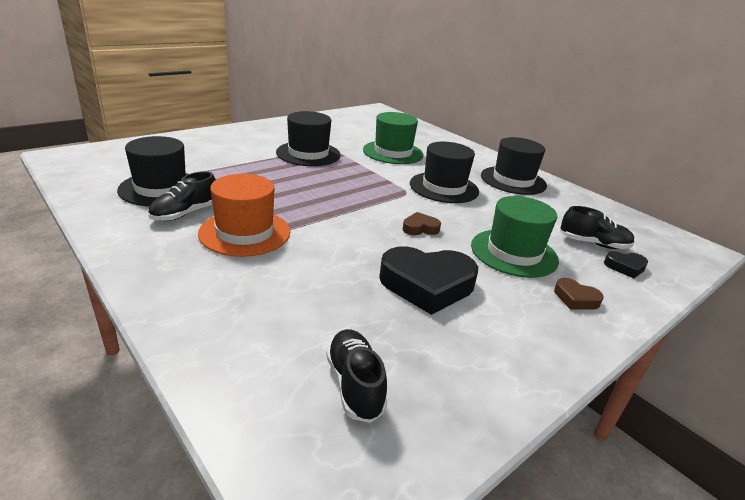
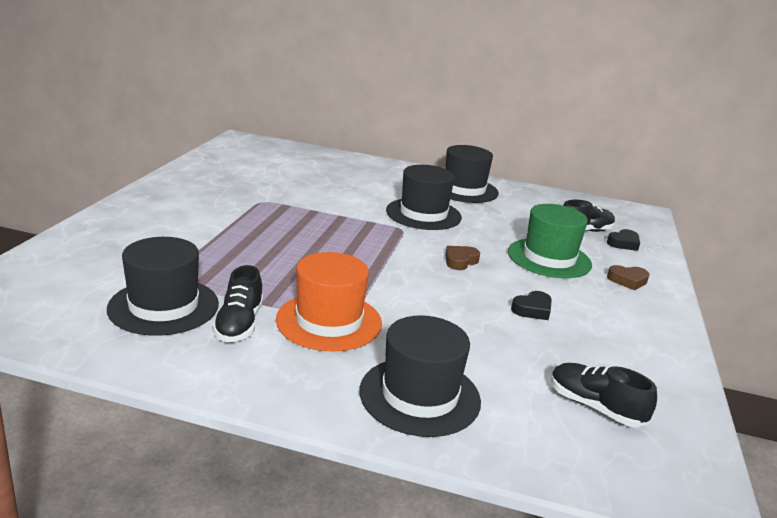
camera: 35 degrees left, 5 degrees down
(308, 154) = (253, 214): black hat -> black hat (420, 395)
(393, 152) = (330, 189): green hat -> none
(427, 285) = (532, 310): black heart -> black heart, size x0.47

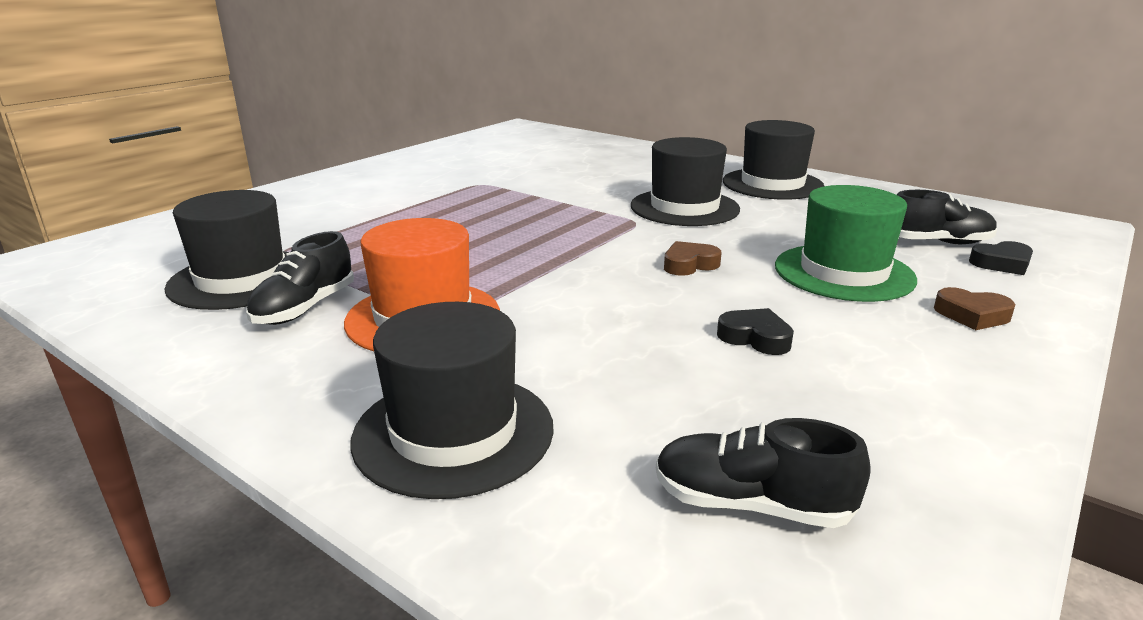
camera: 25 degrees right, 0 degrees up
(532, 310) = (755, 338): black heart -> black heart turned 135 degrees counterclockwise
(595, 407) = (751, 505): black shoe -> black shoe turned 45 degrees counterclockwise

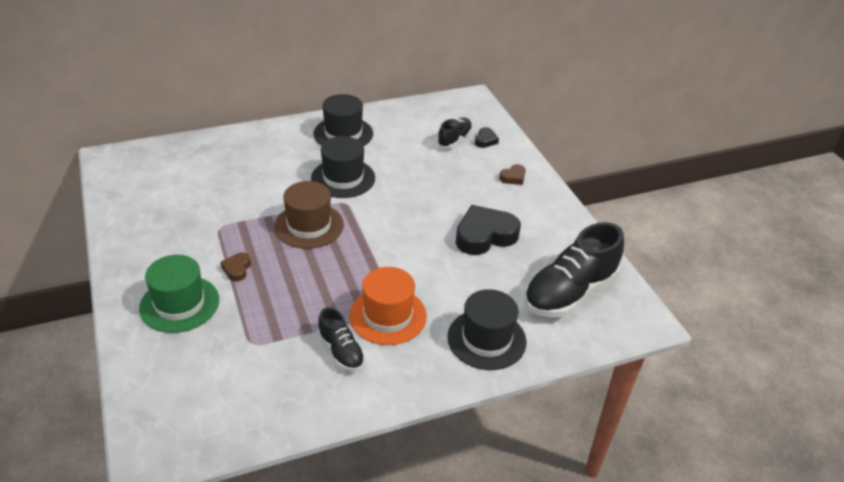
camera: 60 degrees left, 15 degrees up
(241, 279) = (279, 366): black hat -> none
(554, 218) = (309, 225): none -> brown hat
(689, 264) = (409, 215): brown heart -> brown heart (237, 269)
(751, 505) = (569, 292): black shoe -> black shoe, size x1.92
(755, 338) = (485, 235): black heart -> black heart, size x2.11
(843, 272) = (456, 181): green hat -> green hat (179, 304)

